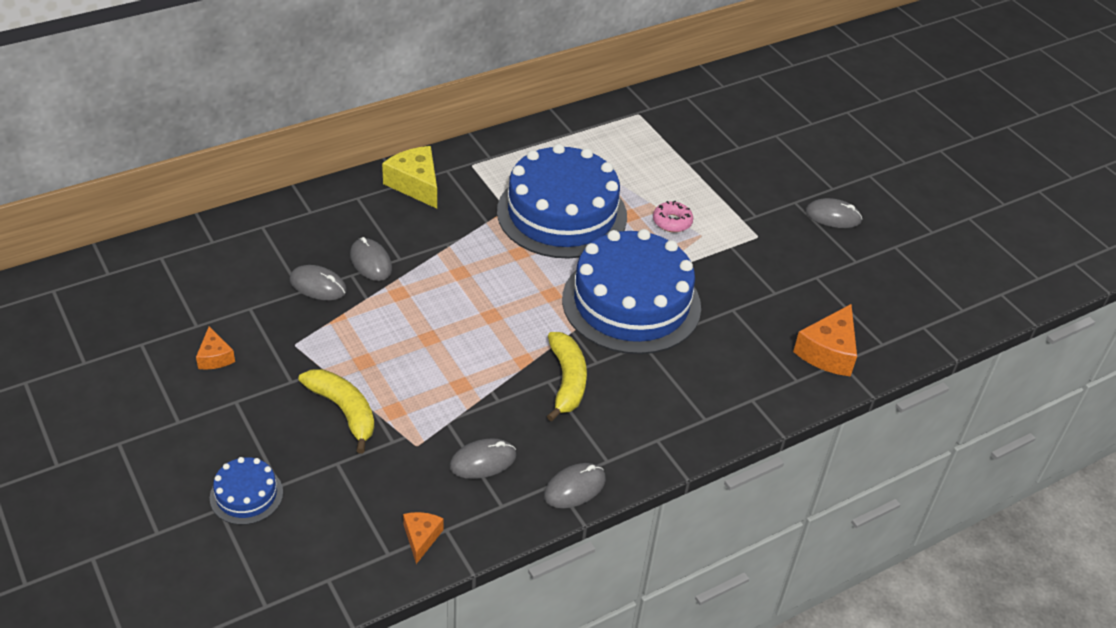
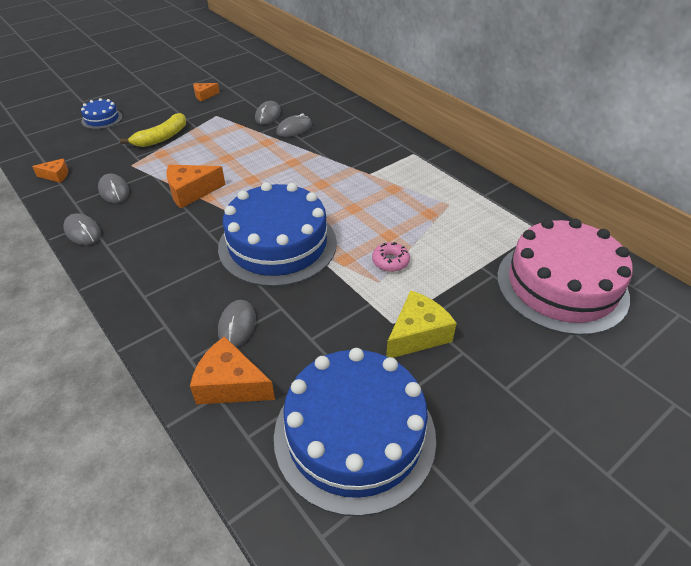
camera: 85 degrees right, 0 degrees up
(415, 184) = (379, 134): yellow cheese -> yellow cheese (417, 334)
(506, 377) = (191, 192): none -> orange cheese
(562, 213) = (375, 199): blue cake -> blue cake (354, 434)
(567, 381) = (187, 219): yellow banana -> none
(719, 124) = (561, 285): none -> pink cake
(833, 216) = (453, 388): grey mouse -> grey mouse (237, 325)

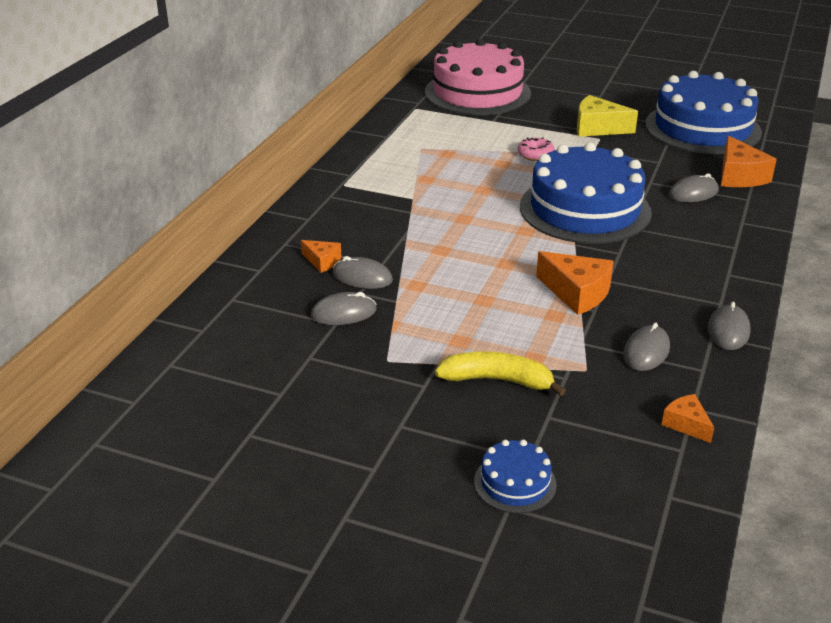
camera: 120 degrees left, 10 degrees down
(204, 95) = (333, 406): orange cheese -> orange cheese (322, 261)

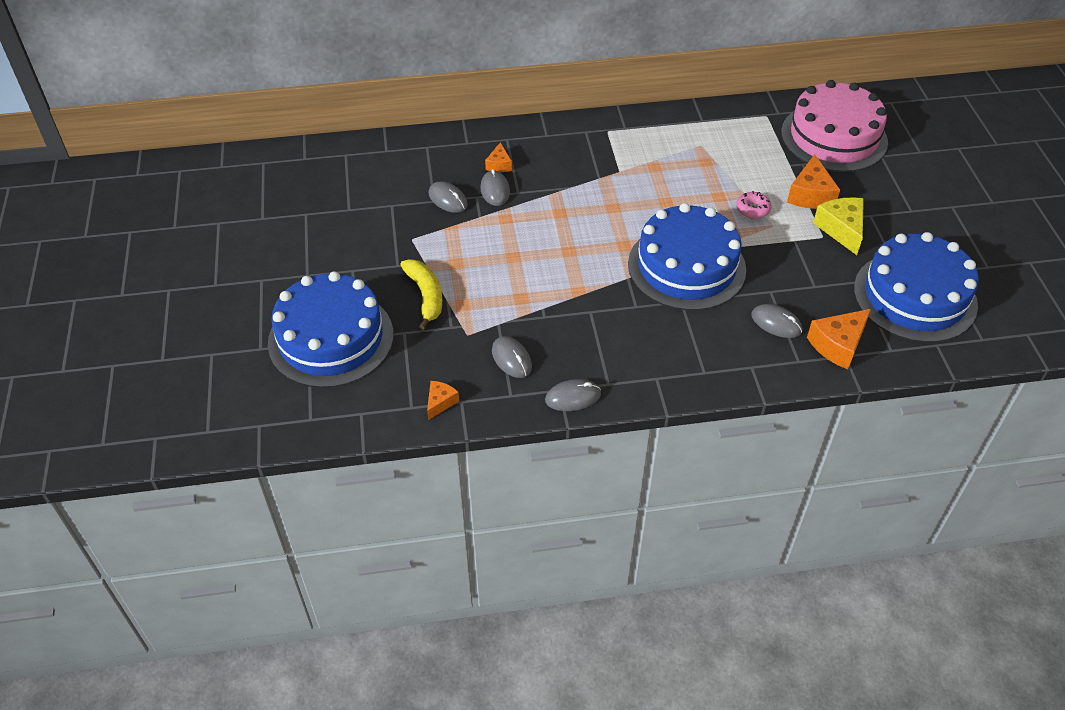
camera: 60 degrees right, 15 degrees up
(515, 483) = (331, 338): blue cake -> blue cake, size x2.28
(577, 293) = (559, 300): orange cheese -> orange cheese (810, 195)
(646, 351) = (511, 359): grey mouse -> grey mouse turned 60 degrees clockwise

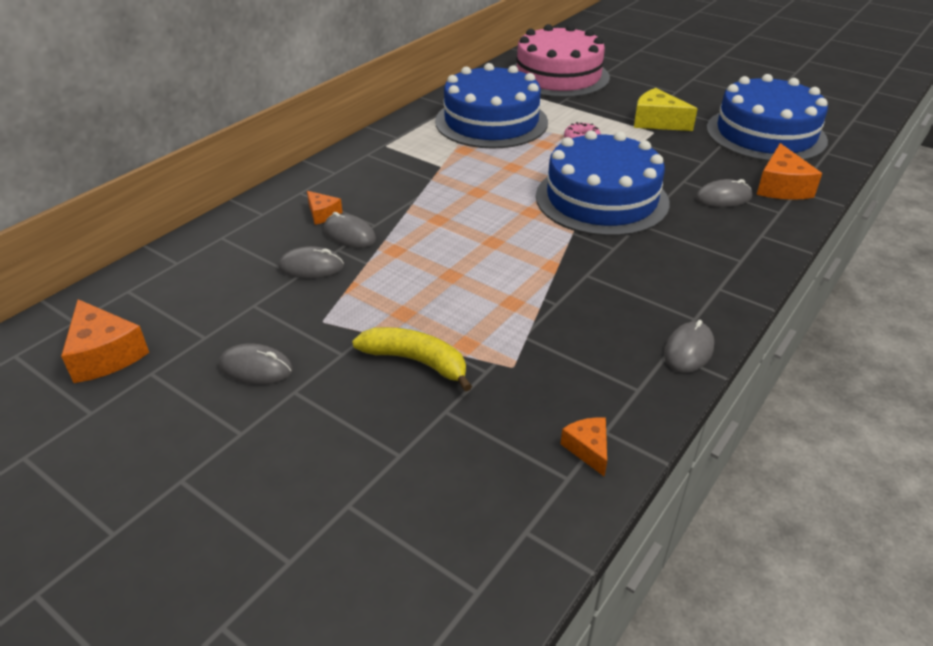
camera: 45 degrees left, 10 degrees down
(331, 338) = (369, 479): blue cake -> blue cake (491, 121)
(511, 359) = (587, 358): grey mouse -> grey mouse (256, 368)
(810, 195) = (602, 113): orange cheese -> orange cheese (105, 354)

